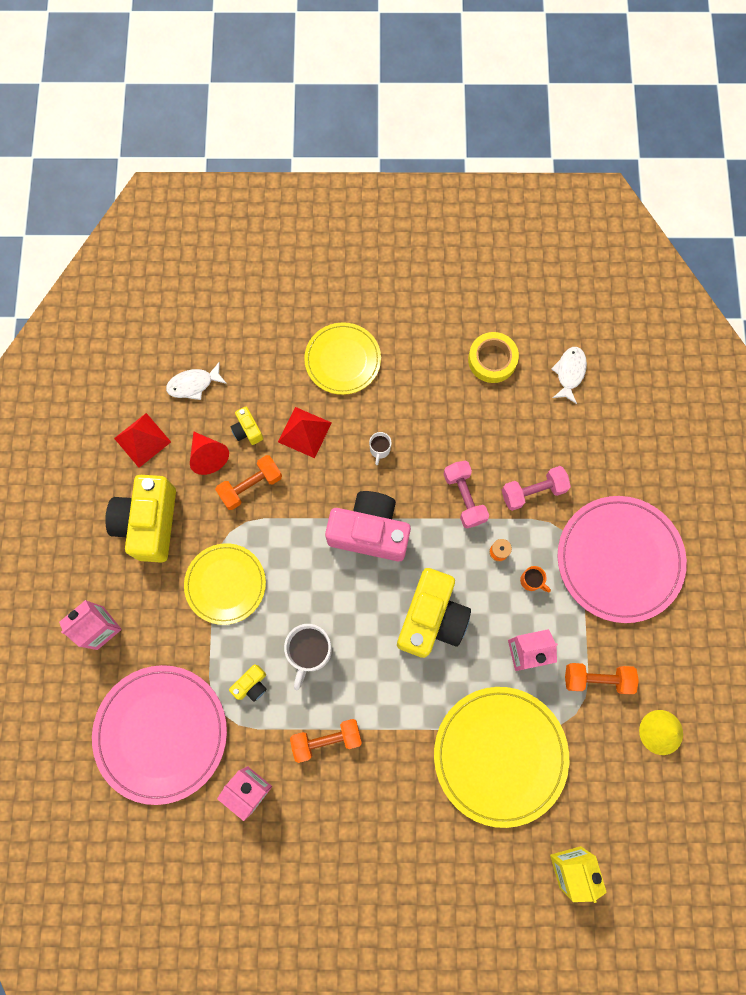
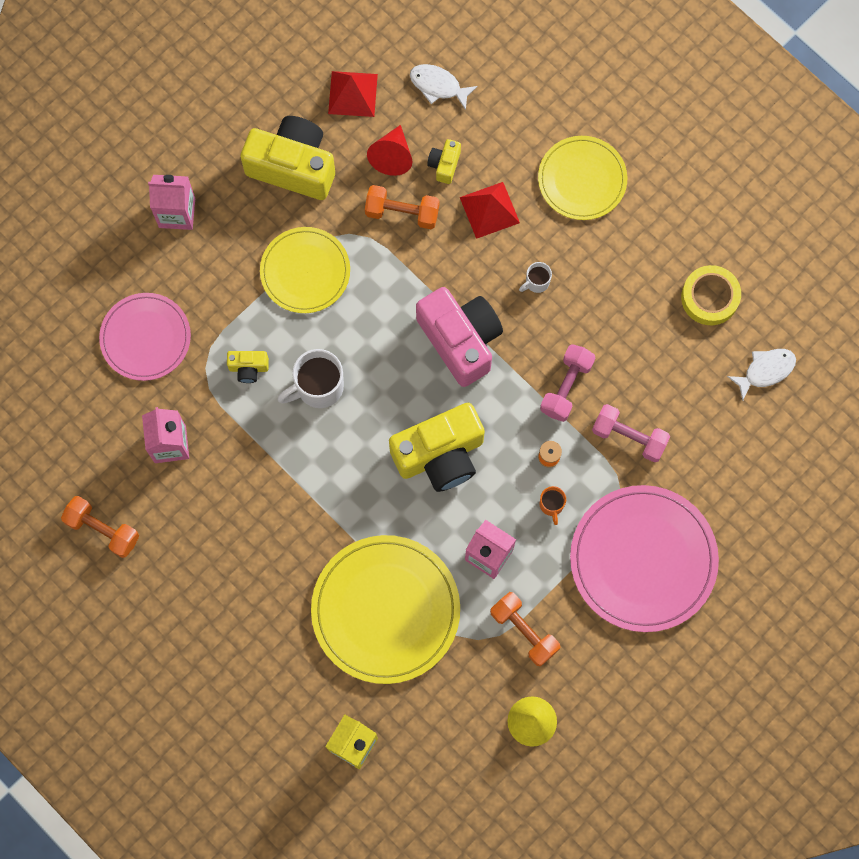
camera: 45 degrees right, 0 degrees up
(149, 523) = (293, 166): yellow camera -> yellow camera turned 60 degrees clockwise
(161, 733) = (145, 338): pink plate -> pink plate, size x0.63
(326, 739) = (264, 465): orange dumbbell -> orange dumbbell (103, 529)

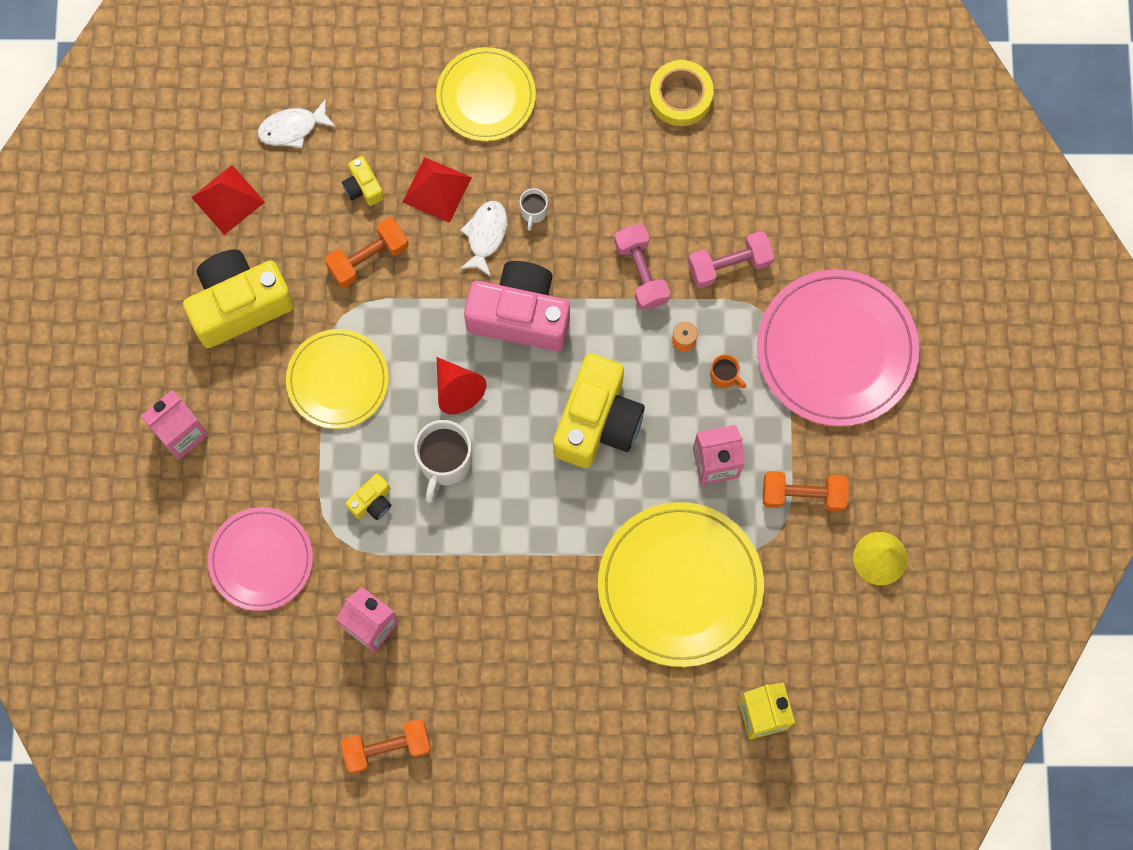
camera: 45 degrees left, 0 degrees up
(392, 156) = (313, 220): red cone -> red cone (457, 389)
(765, 371) = (781, 113): white fish -> white fish (485, 235)

